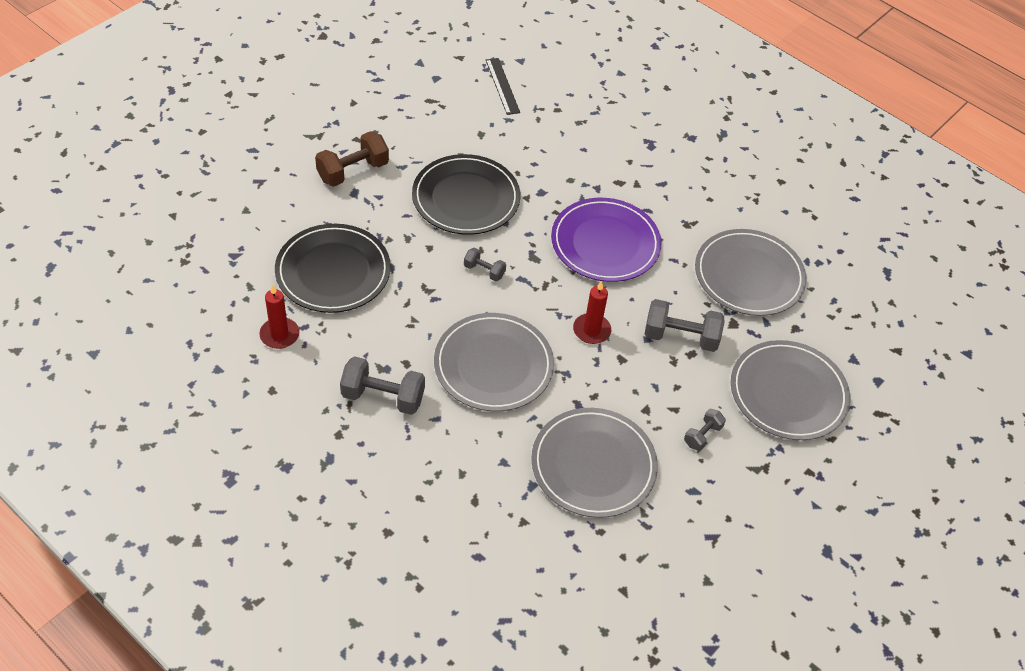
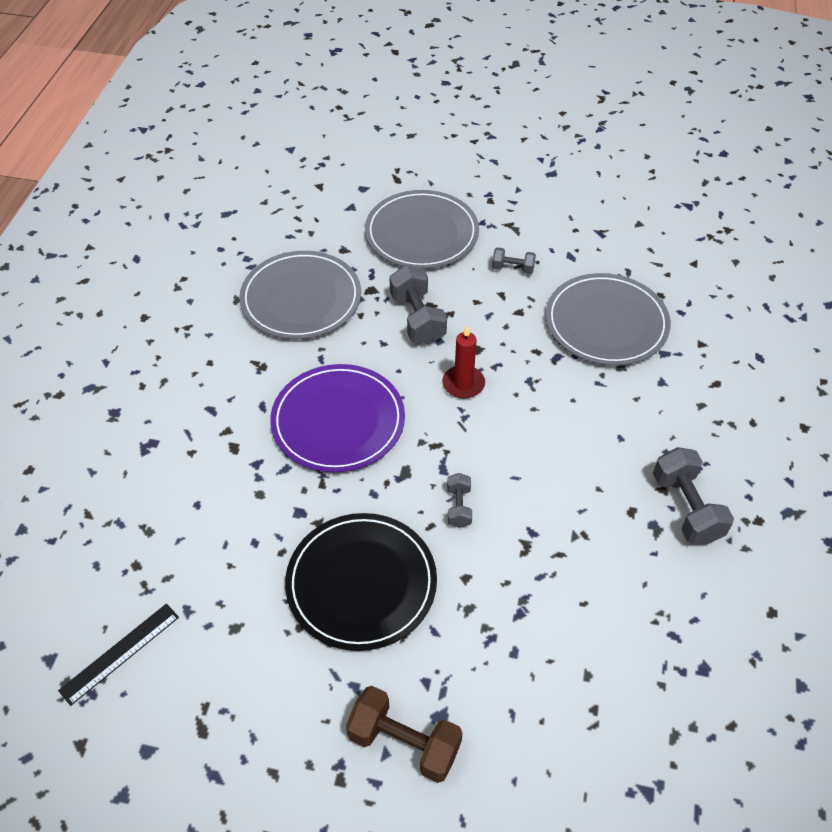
camera: 115 degrees left, 0 degrees up
(279, 335) = (705, 653): red candle -> none
(333, 271) = (578, 657): black plate -> none
(493, 365) = (569, 439): grey plate -> none

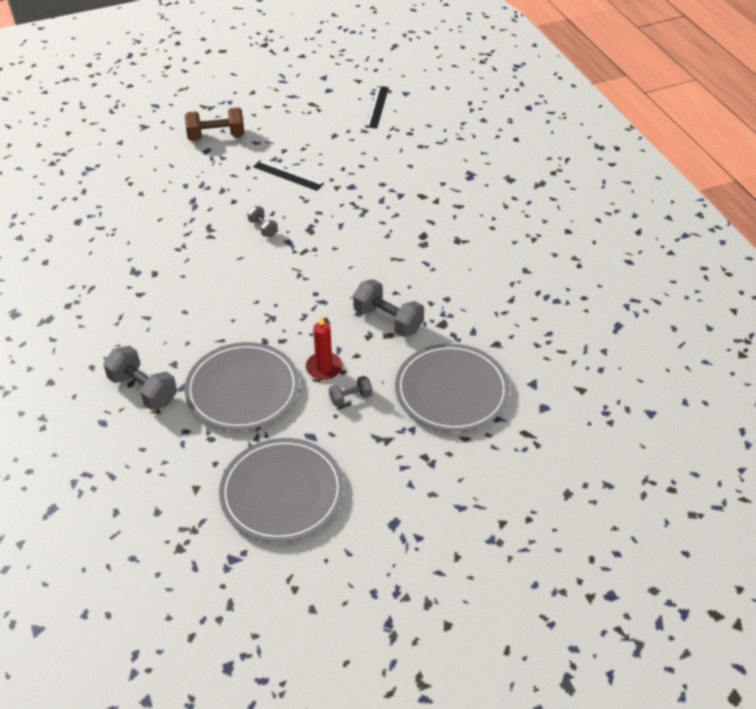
camera: 145 degrees right, 5 degrees down
(301, 298) = (484, 293): grey plate -> grey plate (282, 492)
(338, 421) = (376, 235): purple plate -> none
(361, 583) = (288, 175): black plate -> black ruler
(463, 384) = (316, 293): red candle -> red candle (324, 368)
(686, 508) = (119, 290): grey dumbbell -> grey dumbbell (143, 390)

